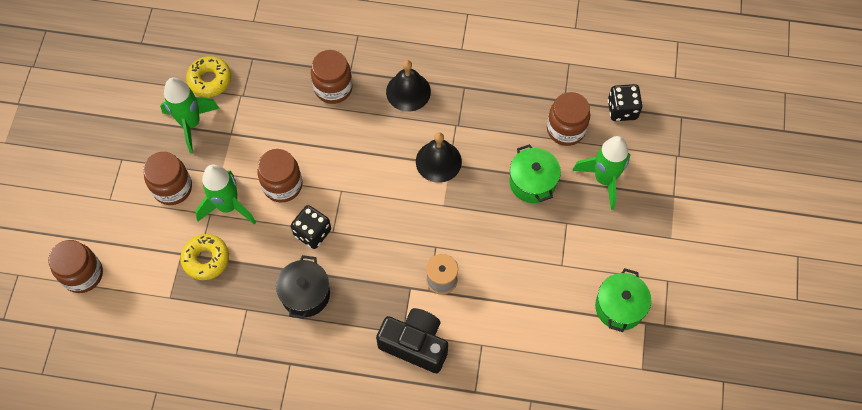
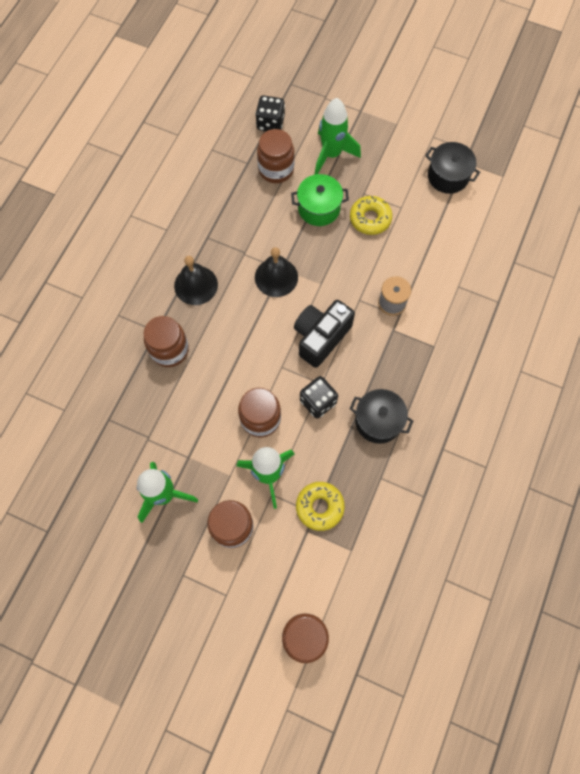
camera: 75 degrees left, 5 degrees up
(210, 80) = (119, 466): yellow donut -> yellow donut (370, 219)
(415, 344) = (447, 338): black camera -> black camera (321, 337)
(619, 307) = (448, 176): green pot -> black pot

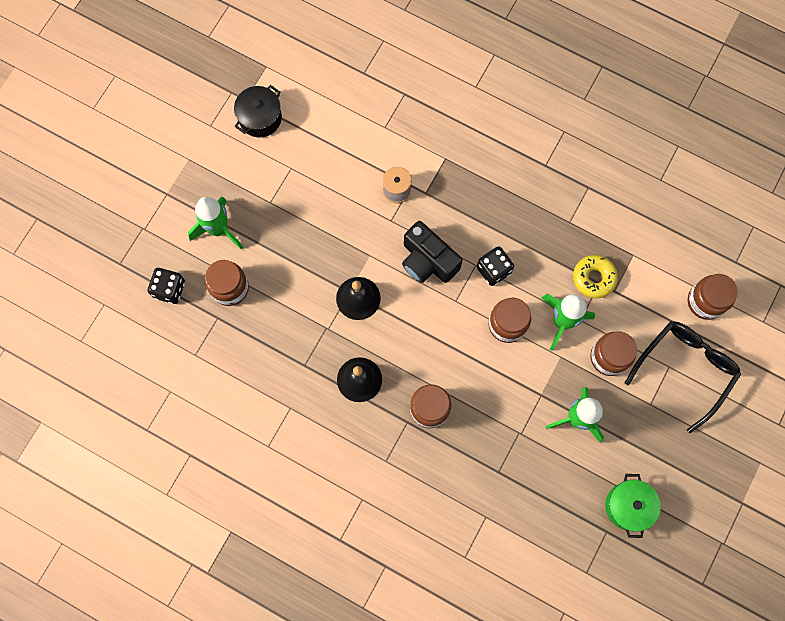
camera: 85 degrees left, 5 degrees up
(223, 614) = (685, 369): none -> black glasses
(319, 208) = (283, 248): green pot -> green pot (628, 506)
(370, 219) = (301, 199): yellow donut -> none
(378, 421) = (516, 217): black pot -> none

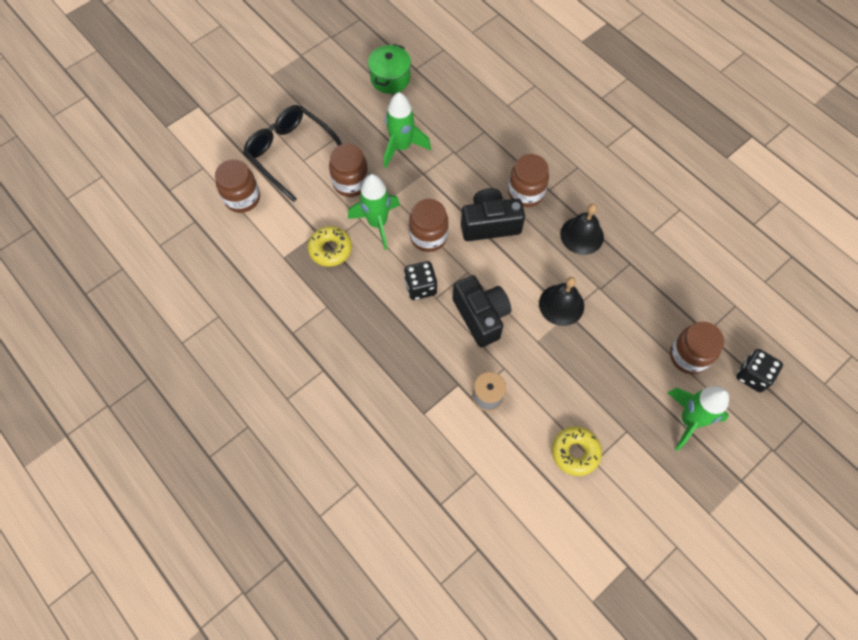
camera: 160 degrees left, 10 degrees down
(260, 118) = (615, 534): black pot -> none
(309, 169) = (575, 452): none -> yellow donut
(453, 359) = (489, 224): none -> black camera
(685, 369) = (291, 153): black glasses -> black glasses turned 75 degrees clockwise

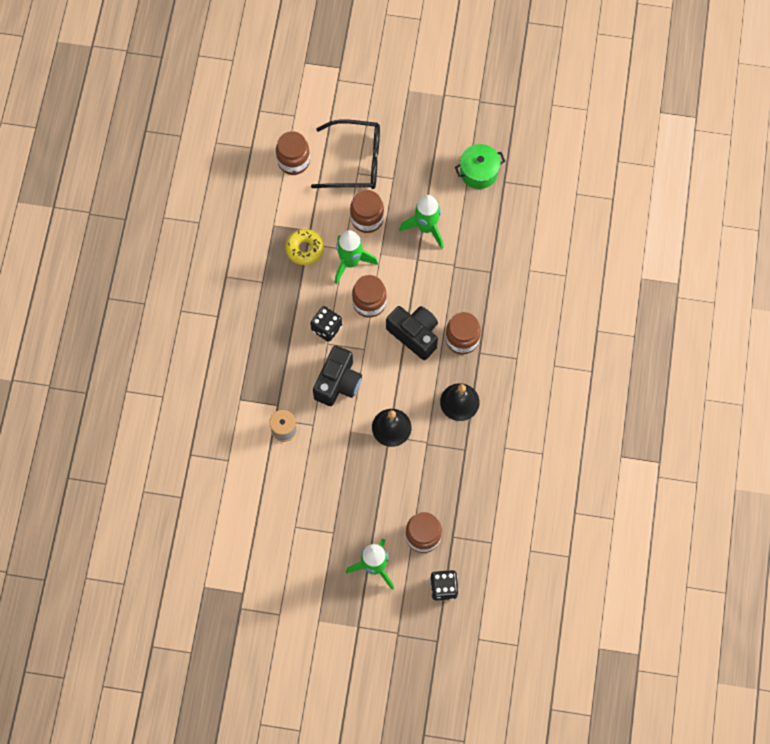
camera: 50 degrees right, 5 degrees up
(291, 153) = (355, 161): black glasses -> black glasses turned 90 degrees clockwise
(575, 452) = (291, 511): yellow donut -> none

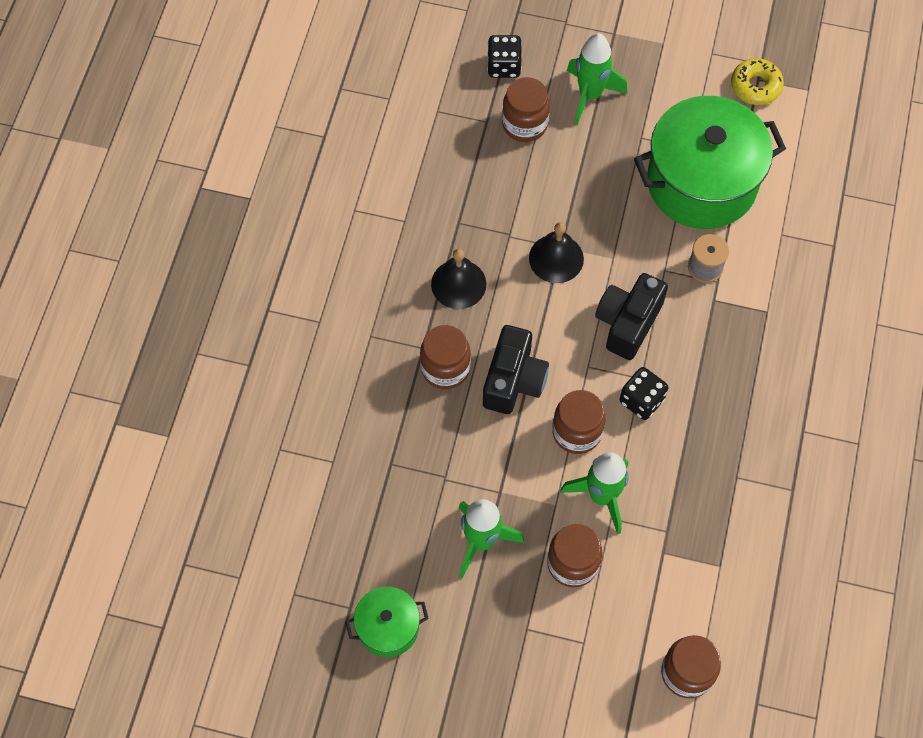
camera: 175 degrees left, 5 degrees down
(287, 498) = (701, 182): none -> green pot
(304, 249) = (671, 523): yellow donut -> yellow donut (755, 86)
(355, 161) = (586, 664): black glasses -> none
(414, 334) = (513, 380): black camera -> black camera turned 120 degrees counterclockwise

